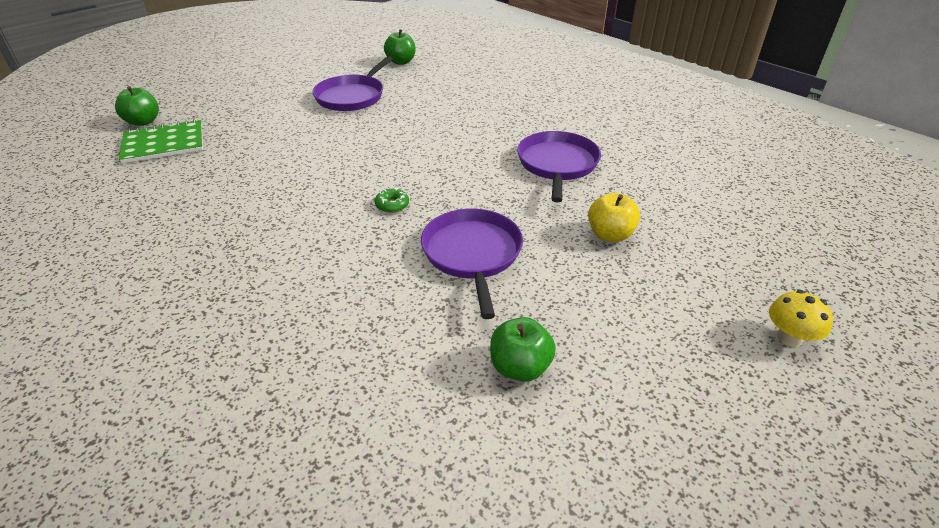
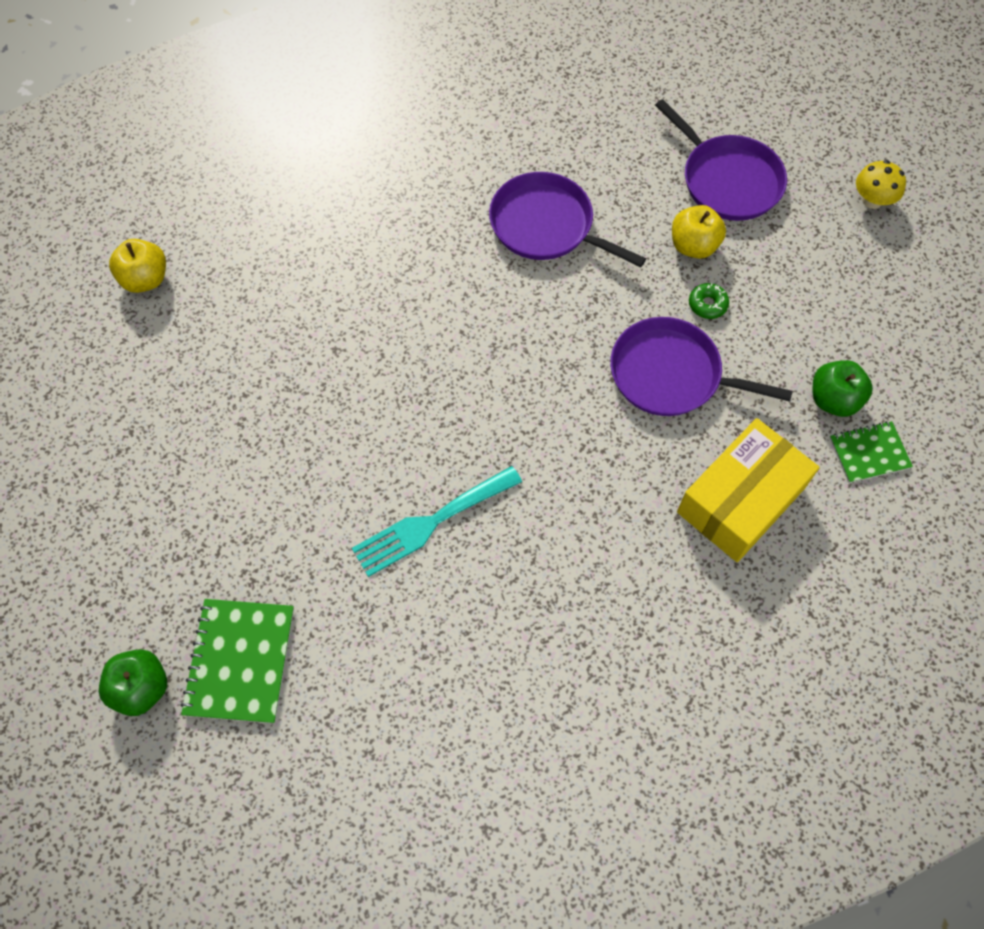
camera: 65 degrees left, 25 degrees up
(281, 180) = (430, 523): none -> turquoise fork
(352, 96) = (231, 380): purple pan -> purple pan (727, 180)
(368, 328) = (740, 500): none -> yellow box
(392, 205) = (547, 418): green donut -> green donut (707, 304)
(401, 62) = (145, 279): green apple -> yellow apple
(473, 414) = (869, 453): none -> green notebook

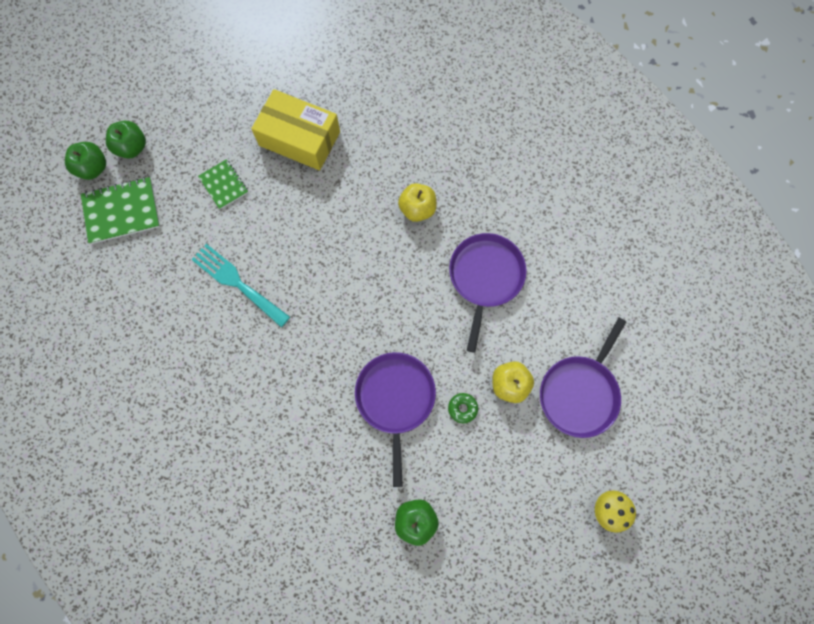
camera: 70 degrees right, 10 degrees up
(136, 617) = (132, 148): none -> green apple
(145, 279) = (348, 55): yellow apple -> yellow apple (417, 209)
(740, 500) = (314, 473): yellow box -> yellow box (299, 138)
(869, 453) = (381, 556): green notebook -> green notebook (223, 185)

